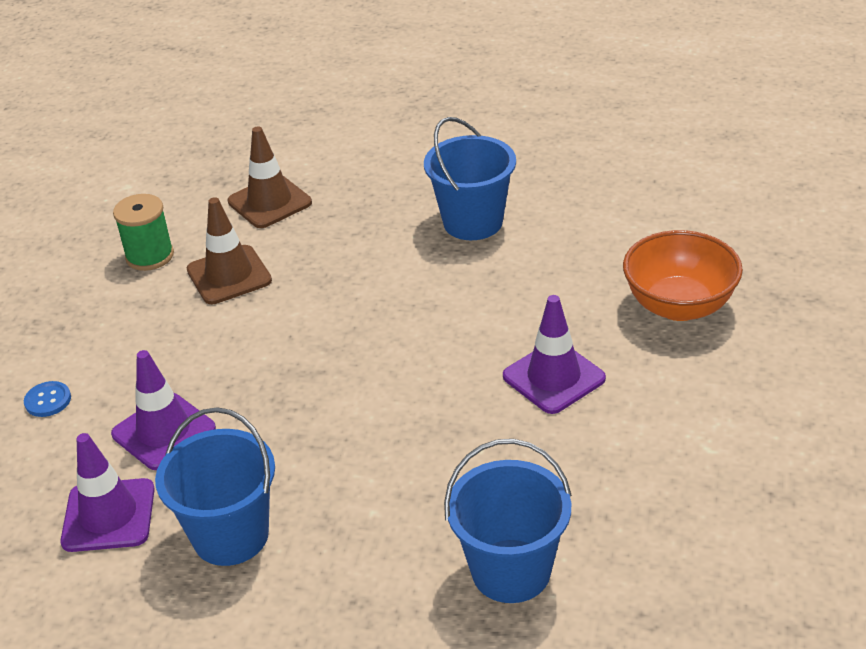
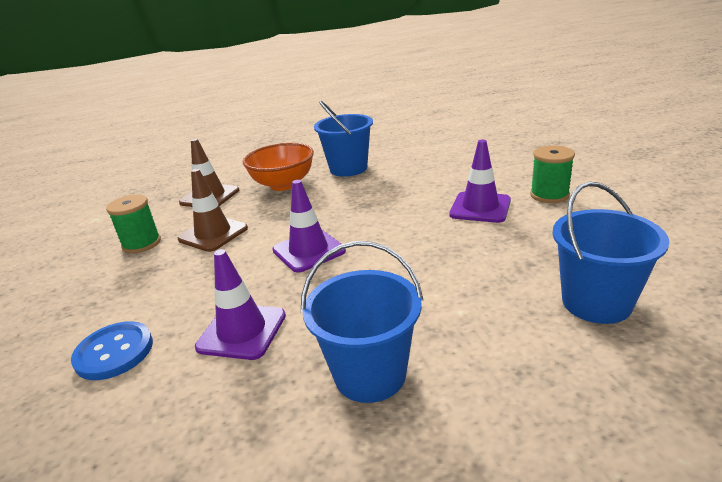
camera: 30 degrees left, 10 degrees down
(48, 400) = (114, 352): blue button -> blue button, size x1.72
(108, 515) = (242, 410): purple traffic cone -> purple traffic cone (308, 251)
(662, 397) = (549, 195): none -> green spool
(679, 306) = (502, 163): orange bowl -> orange bowl (283, 184)

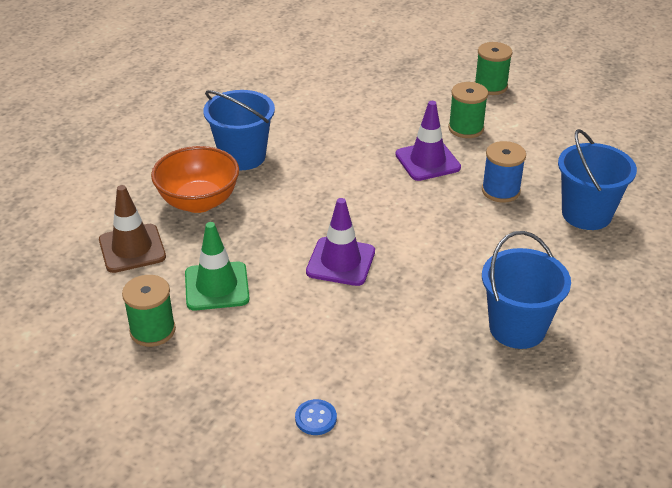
camera: 45 degrees left, 10 degrees up
(114, 352) = (315, 418): blue button -> blue button, size x0.58
(213, 234) = (216, 286): brown traffic cone -> green traffic cone
(242, 331) = (391, 349): purple traffic cone -> none
(520, 249) = (500, 191): none -> blue spool
(616, 172) = (490, 86): none -> green spool

